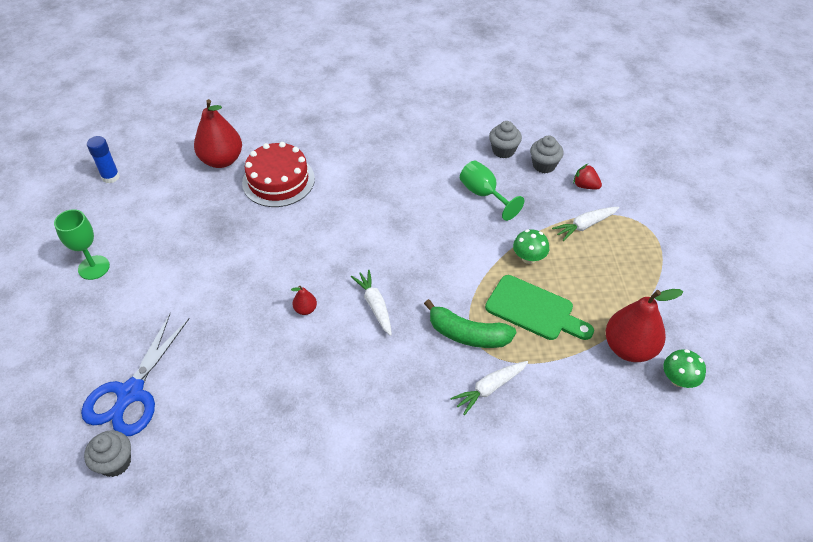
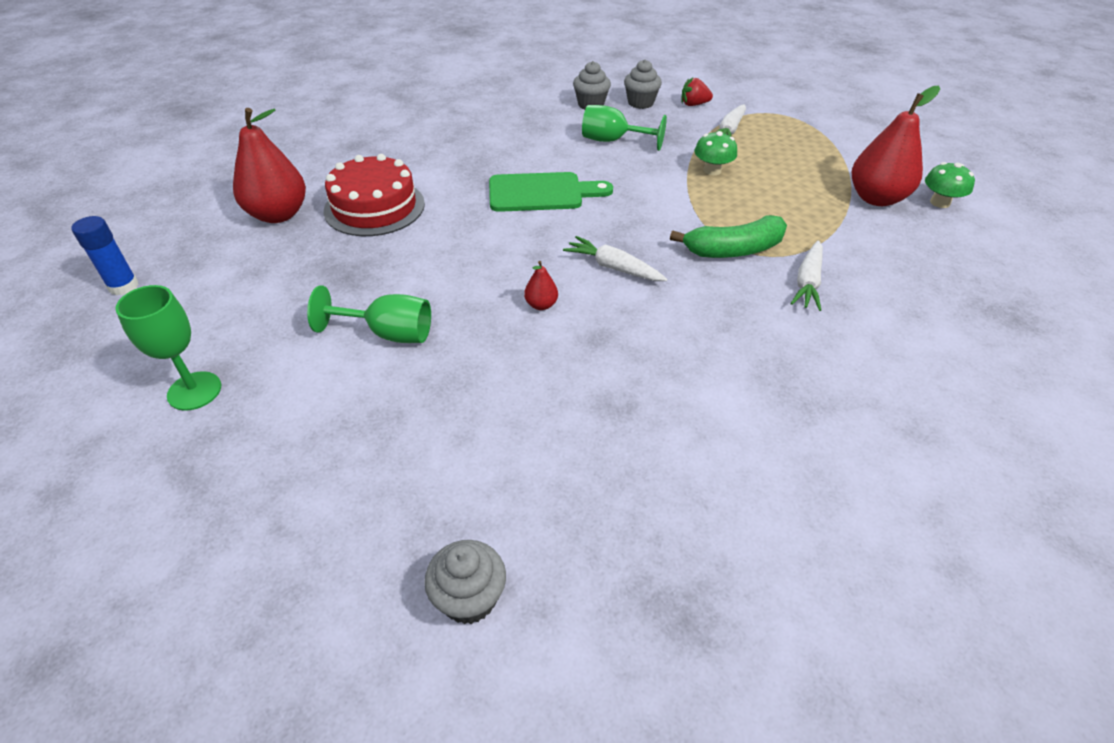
camera: 35 degrees left, 5 degrees down
(130, 394) = (405, 504): blue scissors -> none
(208, 283) = (388, 334): none -> green goblet
(534, 309) = (766, 205): green cutting board -> green cutting board (541, 193)

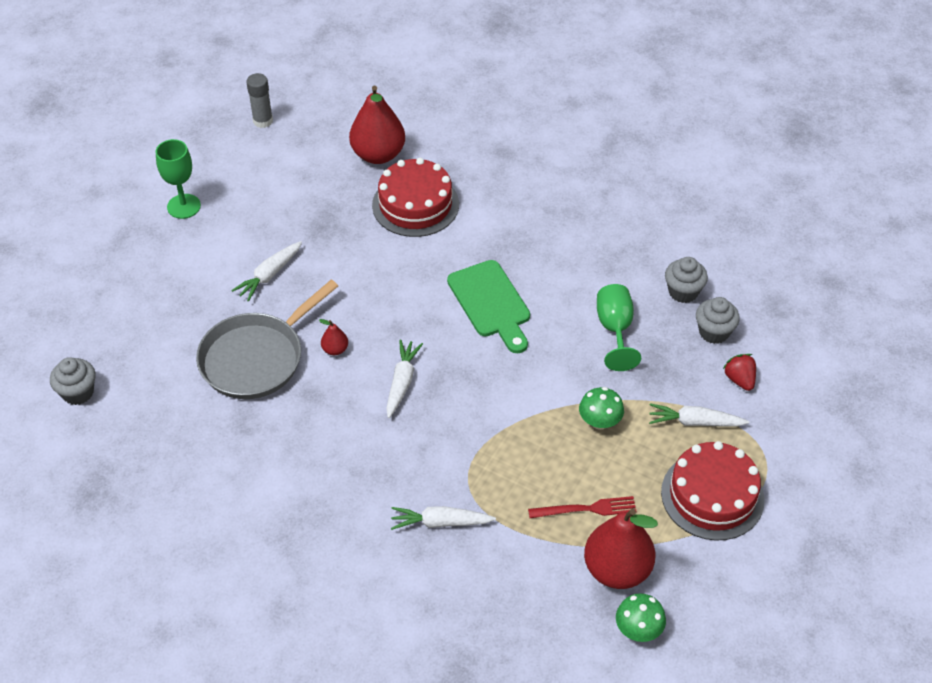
camera: 70 degrees right, 5 degrees up
(123, 286) = (263, 121): blue glue stick -> grey glue stick
(388, 334) = (269, 275): green goblet -> white carrot
(517, 373) = (256, 358): none -> grey pan
(733, 250) = (466, 461): green banana -> none
(806, 141) = (712, 495): none -> red cake
(808, 198) = (586, 509): none -> red fork

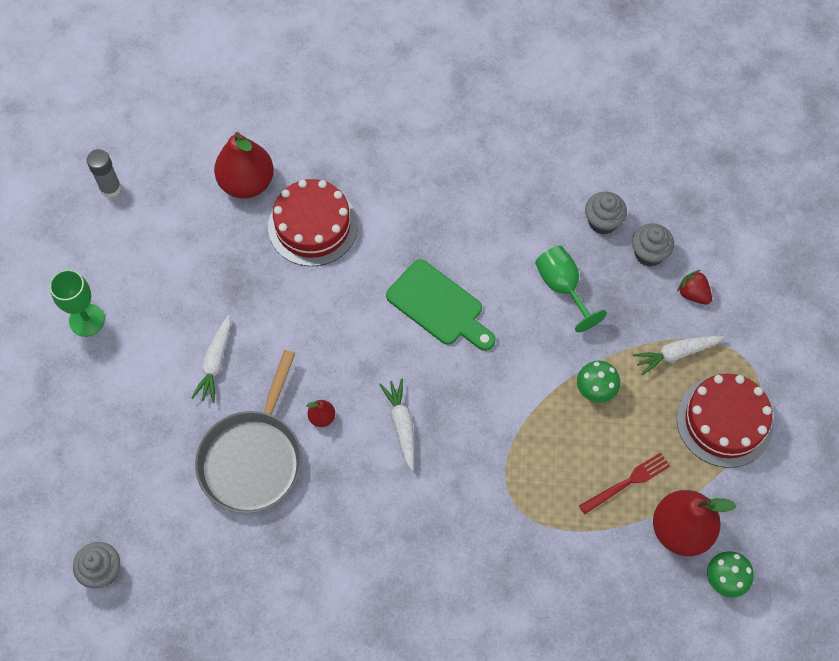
camera: 25 degrees left, 15 degrees up
(440, 522) = (510, 553): white carrot -> none

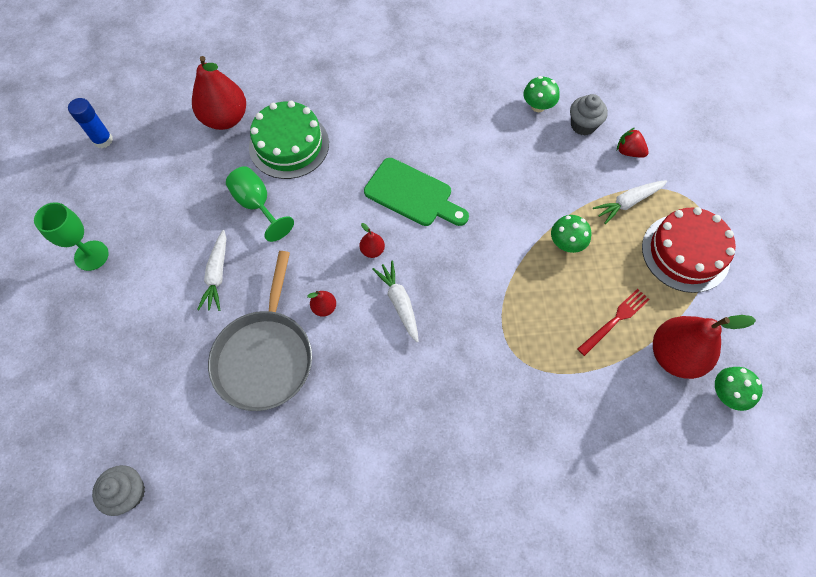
camera: 10 degrees left, 0 degrees up
(110, 188) = (103, 140): grey glue stick -> blue glue stick
(313, 226) = (289, 145): red cake -> green cake
(383, 363) = (372, 250): none -> red pear
(562, 287) = (517, 163): green goblet -> green goblet (257, 205)
(602, 222) = (538, 106): grey cupcake -> green mushroom

